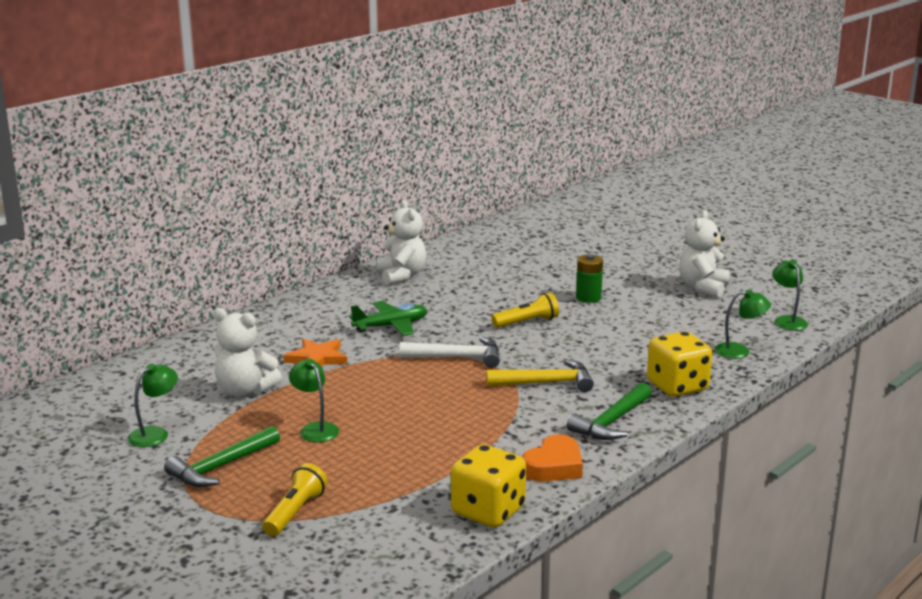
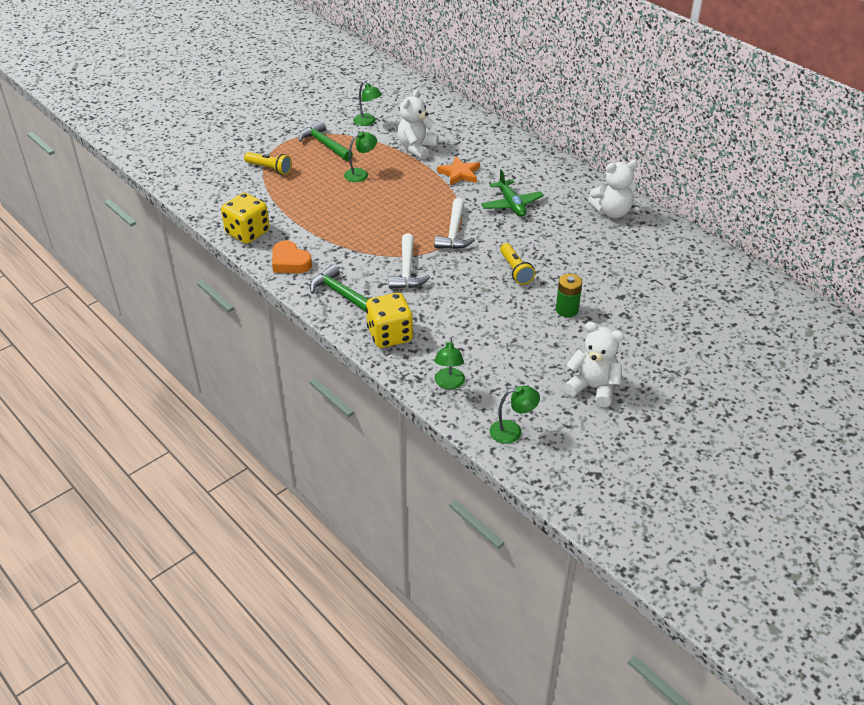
camera: 95 degrees right, 20 degrees up
(546, 383) = (407, 270): yellow hammer -> white hammer

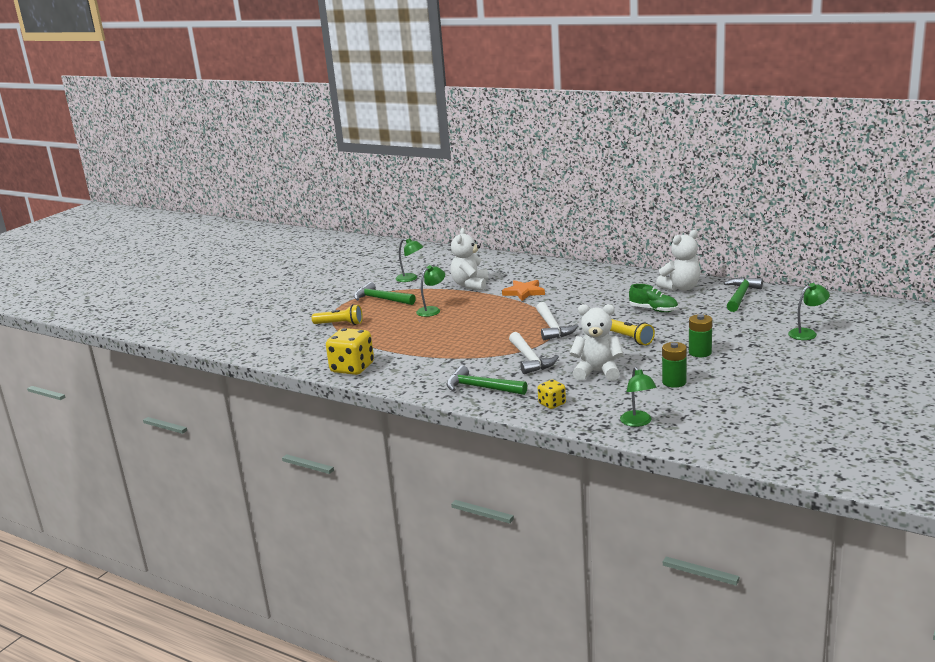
camera: 15 degrees left, 20 degrees down
(290, 262) = (411, 378): orange heart -> none
(390, 335) = (552, 404): yellow dice -> yellow dice, size x0.53
(511, 204) = (588, 301): green plane -> none
(512, 431) = (727, 439): green lamp -> green lamp (807, 333)
(516, 342) = (674, 382): none -> green battery
(564, 236) = (653, 310): none -> green shoe
(593, 388) = (772, 395): white teddy bear -> white teddy bear (597, 372)
(661, 242) = (740, 296): none -> green hammer

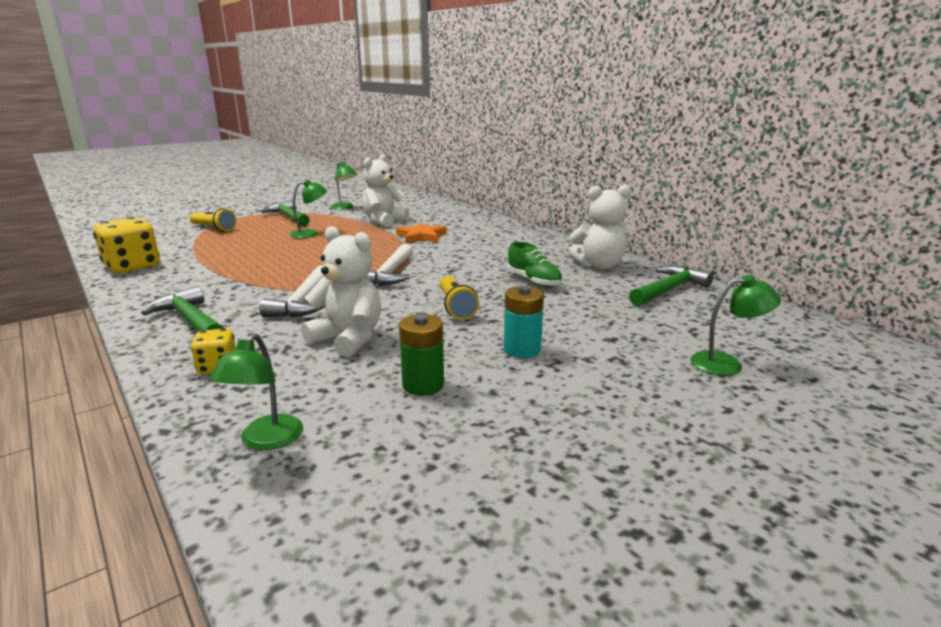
camera: 20 degrees right, 0 degrees up
(700, 352) = (522, 349): green battery -> turquoise battery

